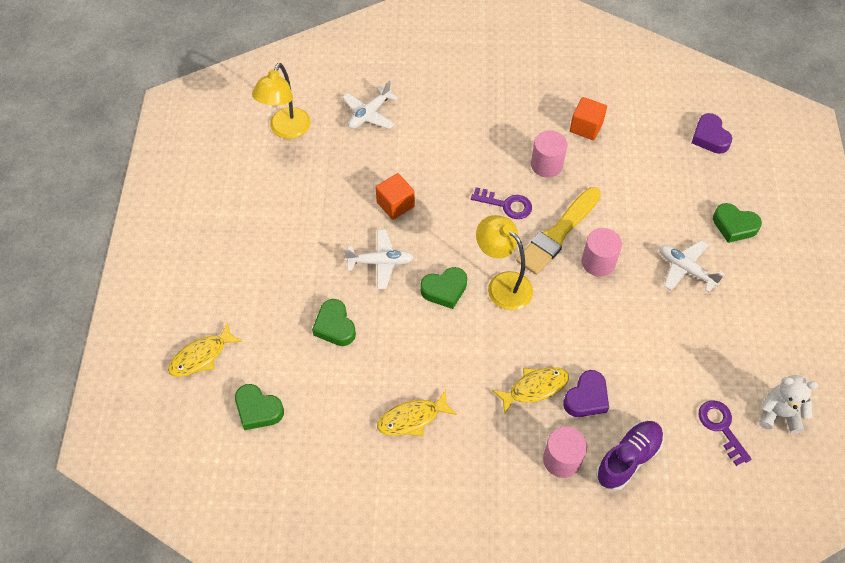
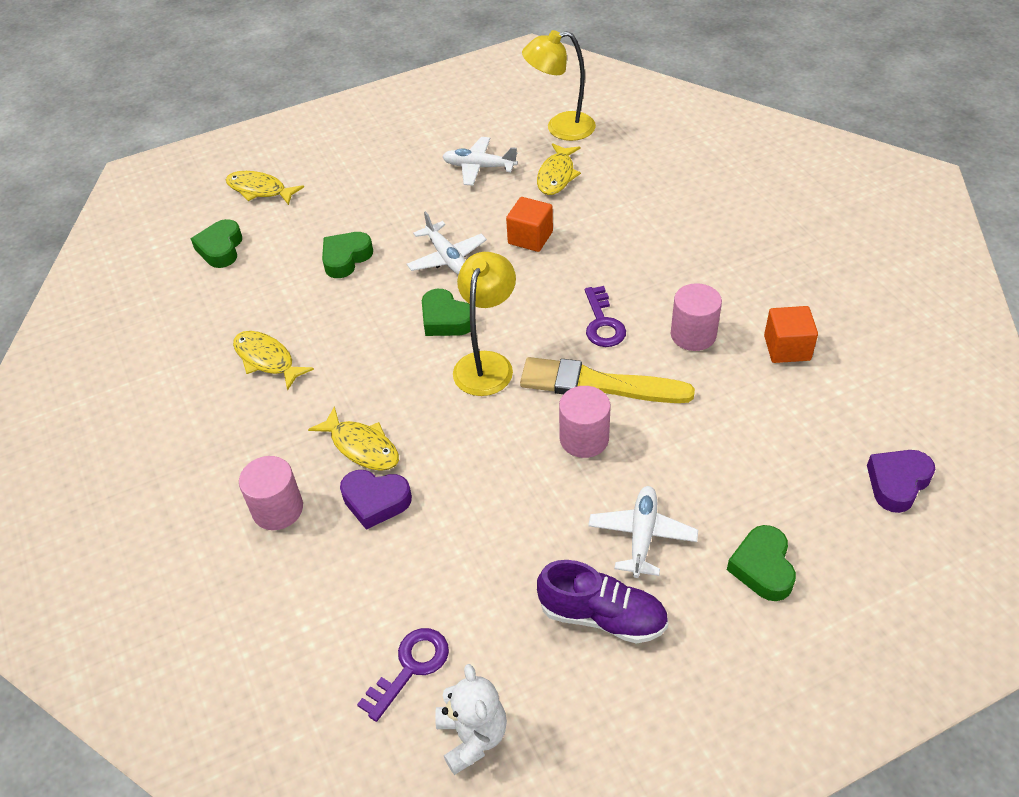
camera: 65 degrees right, 10 degrees down
(339, 158) = (557, 175): none -> yellow fish
(369, 114) = (634, 171): white plane -> white plane (479, 167)
(628, 459) = (310, 576): purple shoe -> purple shoe (602, 616)

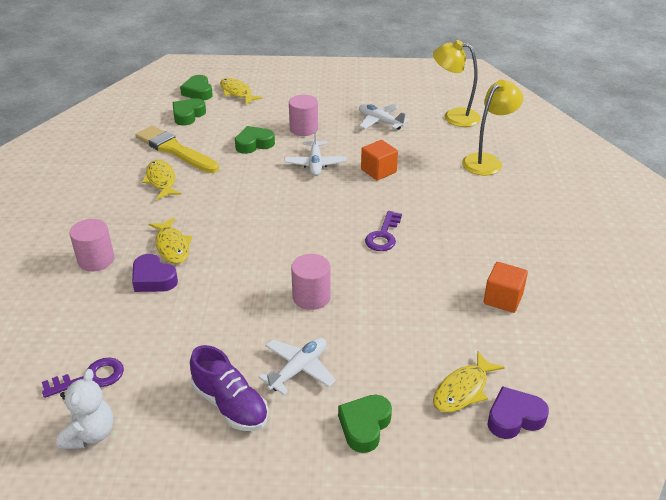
camera: 25 degrees right, 10 degrees down
(446, 319) = (284, 197): green heart -> green heart (198, 92)
(487, 363) = (287, 230): yellow lamp -> yellow lamp (487, 161)
(557, 175) = (427, 142): yellow fish -> yellow fish (463, 390)
(597, 384) = (348, 269): yellow brush -> yellow brush (175, 150)
(693, 335) = (440, 265): pink cylinder -> pink cylinder (304, 129)

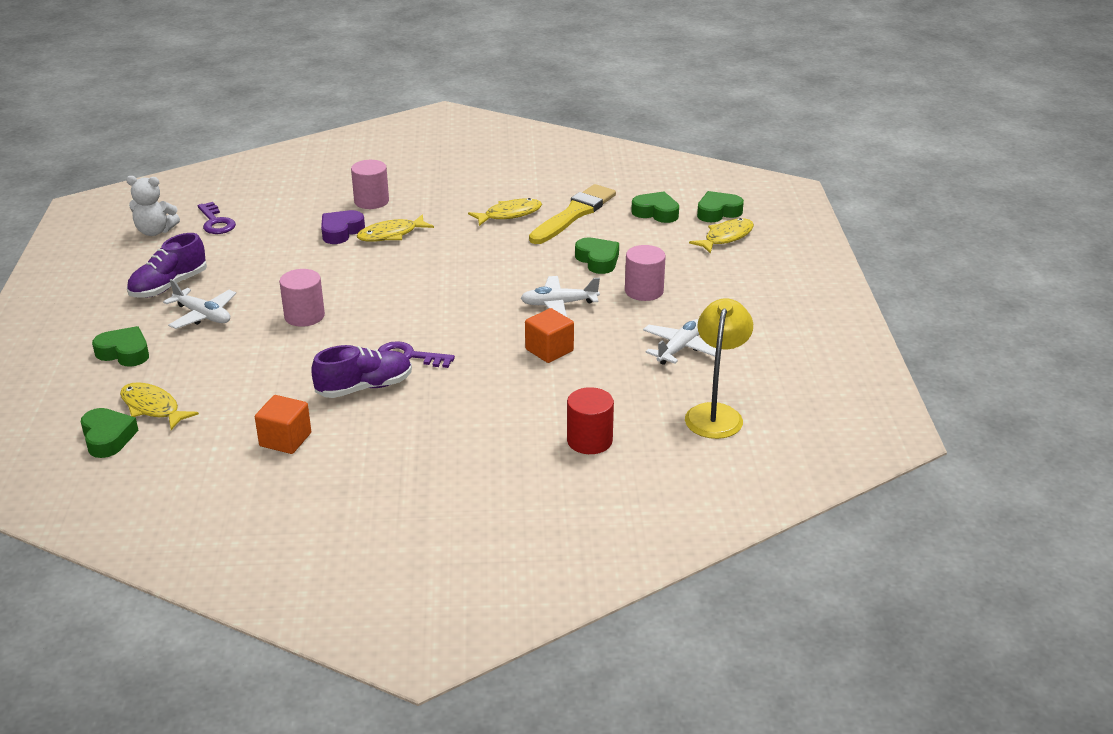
camera: 85 degrees right, 5 degrees down
(427, 258) = (364, 387): none -> purple shoe
(487, 161) = (589, 440): yellow lamp -> red cylinder
(514, 418) = (108, 438): purple heart -> green heart

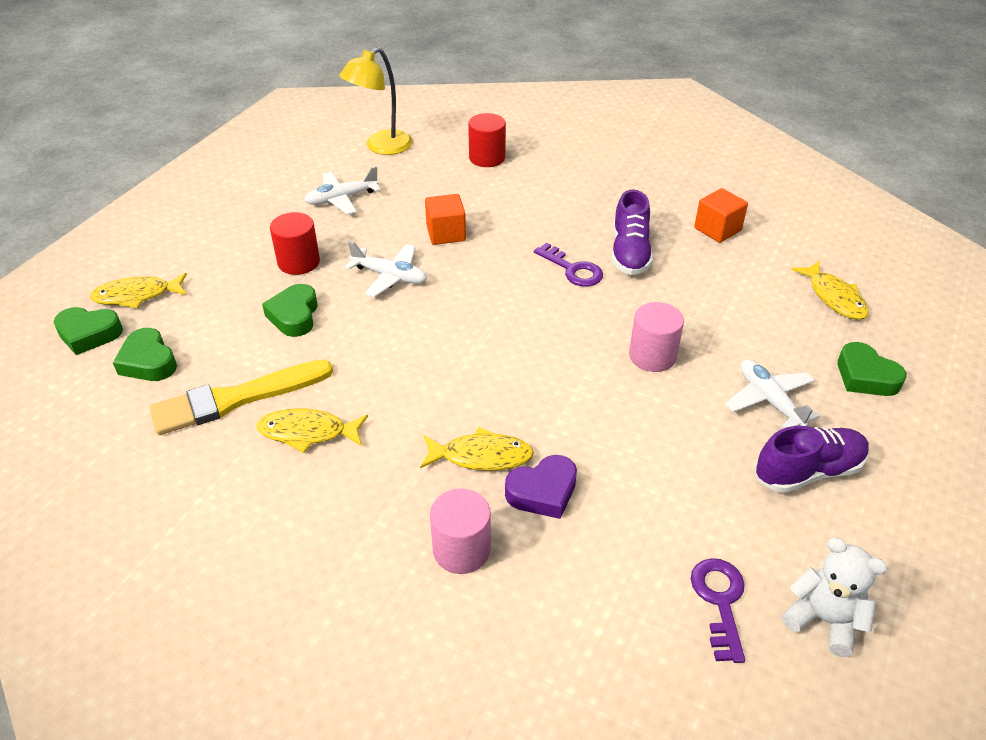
camera: 150 degrees left, 10 degrees up
(108, 438) = (877, 280): green heart -> none
(364, 387) = (630, 253): purple shoe -> purple shoe turned 90 degrees counterclockwise
(644, 291) = (298, 262): pink cylinder -> red cylinder

